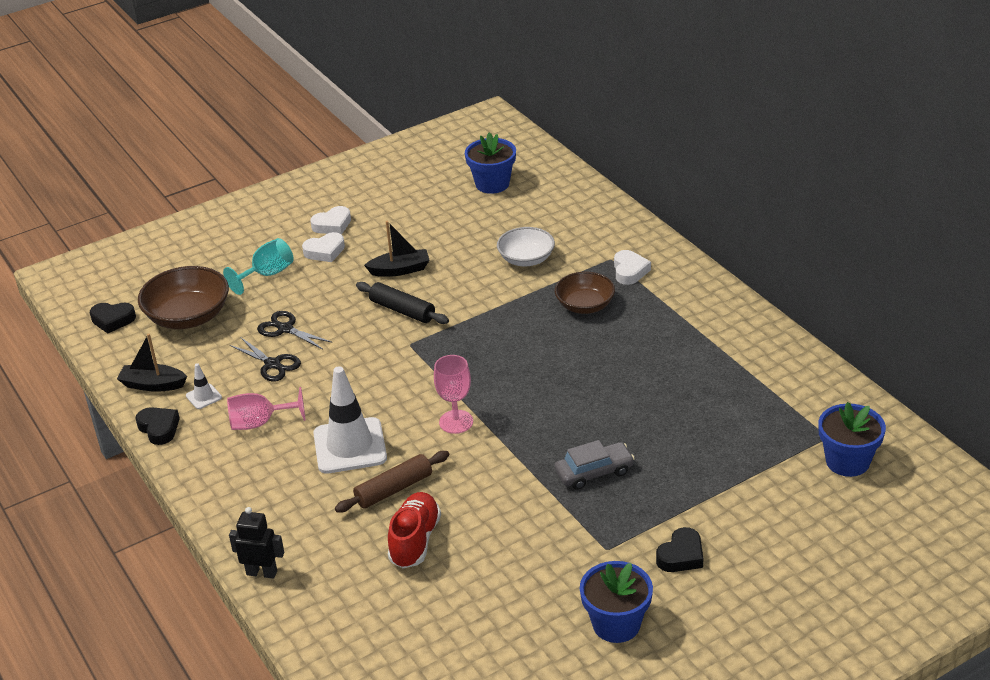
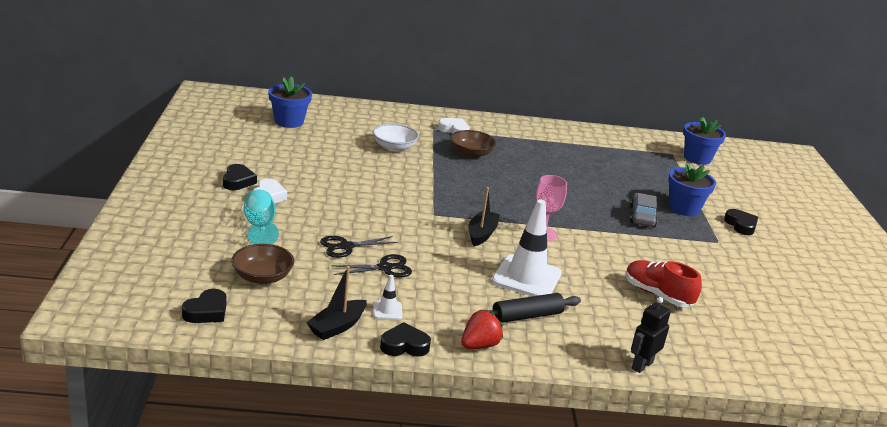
camera: 65 degrees left, 10 degrees down
(188, 317) = (262, 277): brown bowl -> brown bowl, size x0.66
(199, 466) = (479, 345): none -> red strawberry
(260, 423) = (454, 300): pink goblet -> none
(332, 225) = (238, 181): white heart -> black heart
(394, 489) = (594, 281): brown rolling pin -> none
(400, 270) = (339, 183): black boat -> black boat (481, 234)
(402, 310) = (390, 201): black rolling pin -> black rolling pin (527, 316)
(616, 624) = (788, 266): blue flower pot -> blue flower pot (684, 208)

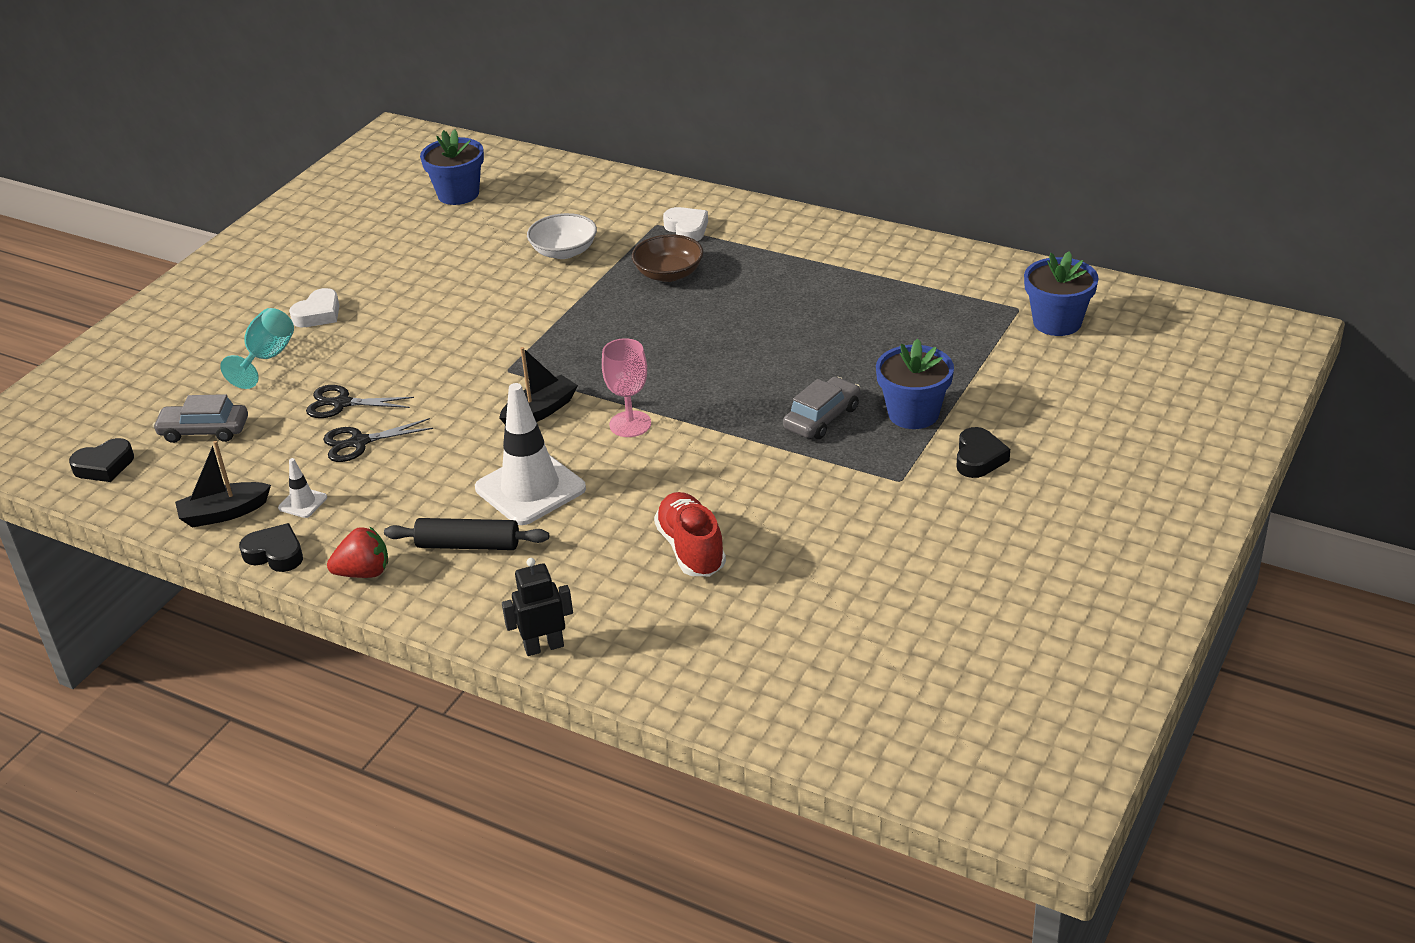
camera: 35 degrees right, 10 degrees up
(238, 181) = (303, 286): black heart -> none
(262, 277) = (204, 431): brown bowl -> grey car
(385, 268) = (359, 442): black scissors -> black scissors turned 150 degrees clockwise

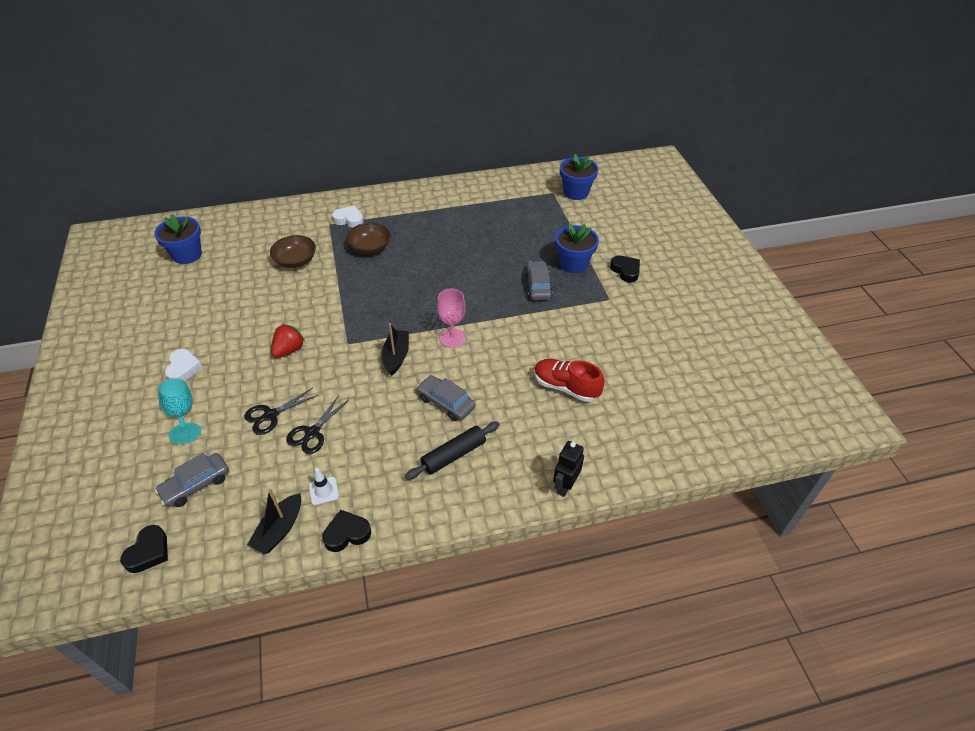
camera: 45 degrees left, 10 degrees up
(364, 573) = (416, 509): red strawberry -> red strawberry (289, 350)
(530, 488) = (446, 402): white traffic cone -> grey car
(564, 251) = (295, 261): white bowl -> brown bowl

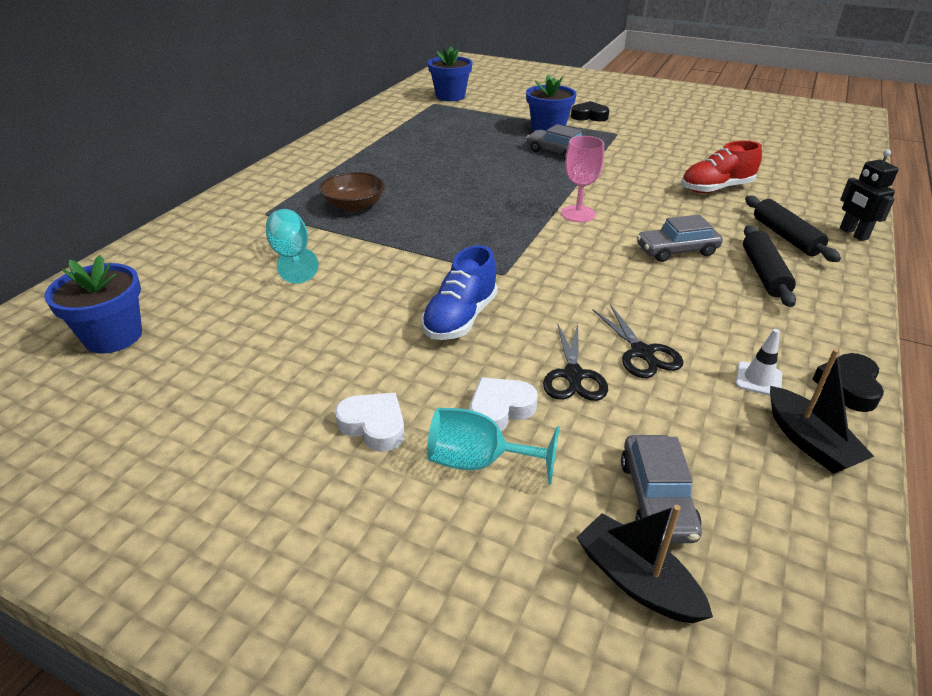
camera: 50 degrees left, 10 degrees down
(149, 552) = (778, 611): black heart -> none
(289, 350) = (460, 318): red strawberry -> blue shoe
(295, 261) = (292, 257): brown bowl -> turquoise goblet
(349, 220) = (280, 200): white heart -> white heart (500, 409)
(396, 356) = (567, 253): black boat -> black boat (636, 580)
(521, 449) = (785, 237): none -> black rolling pin

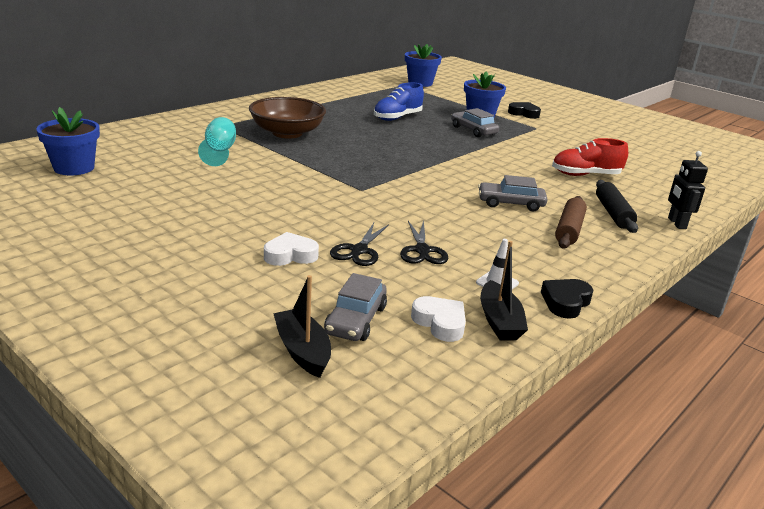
camera: 15 degrees right, 10 degrees down
(354, 205) = (287, 133): brown bowl -> brown bowl, size x1.51
(374, 426) = (200, 244): white heart -> white heart (440, 323)
(460, 318) = (307, 206): blue shoe -> blue shoe (397, 117)
(478, 462) = (252, 275): turquoise goblet -> none
(578, 214) = (453, 168): pink goblet -> none
(764, 273) = (569, 230): black rolling pin -> brown rolling pin

